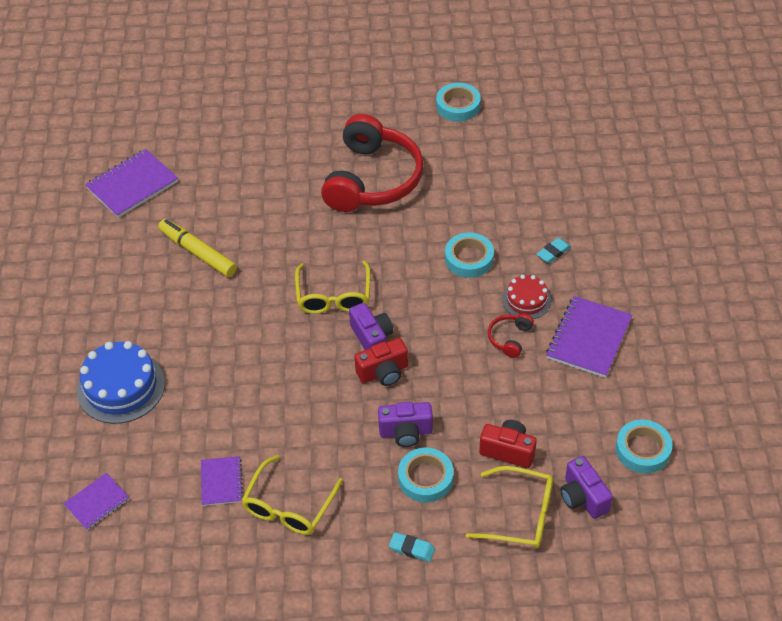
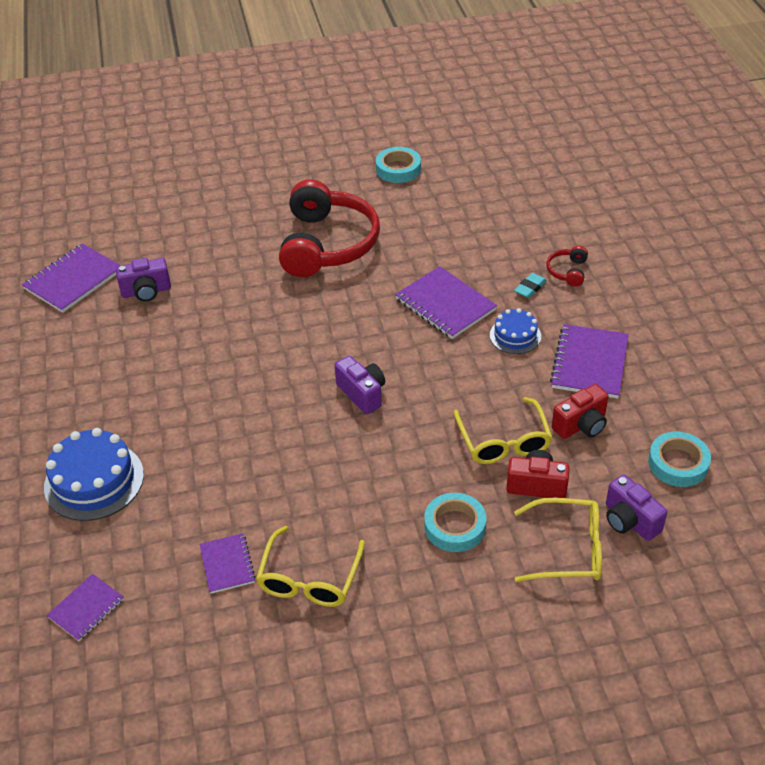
camera: 10 degrees left, 5 degrees down
(198, 253) = (156, 335): yellow marker -> none
(333, 296) = (311, 358): yellow glasses -> yellow glasses (503, 441)
(383, 373) = (382, 426): red camera -> red camera (581, 425)
(406, 432) = (421, 482): purple camera -> purple camera (146, 291)
(412, 549) = (458, 603): turquoise eraser -> none
(469, 259) = (445, 304): turquoise tape -> purple notebook
(509, 338) = (507, 374): red headphones -> red headphones (567, 271)
(526, 300) = (515, 335): red cake -> blue cake

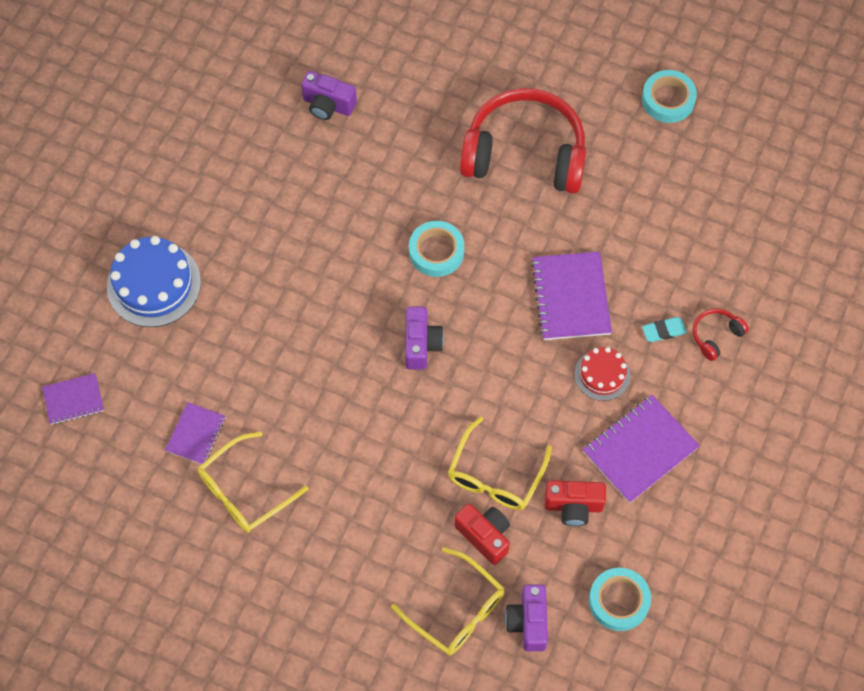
camera: 35 degrees right, 20 degrees up
(73, 280) = (277, 49): purple notebook -> none
(327, 244) = (525, 153): red headphones -> red headphones turned 120 degrees counterclockwise
(455, 526) = (388, 525): turquoise tape -> turquoise tape (436, 251)
(515, 335) = (602, 374): blue cake -> red cake

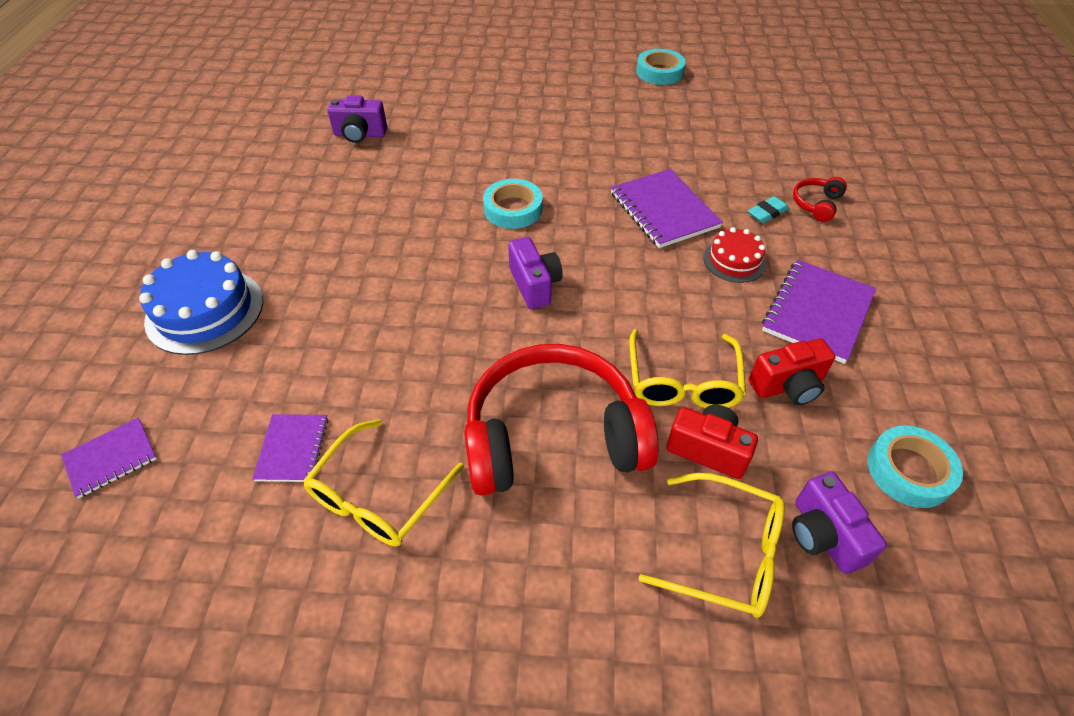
camera: 20 degrees left, 15 degrees down
(525, 153) = (560, 126): red headphones -> red headphones (553, 435)

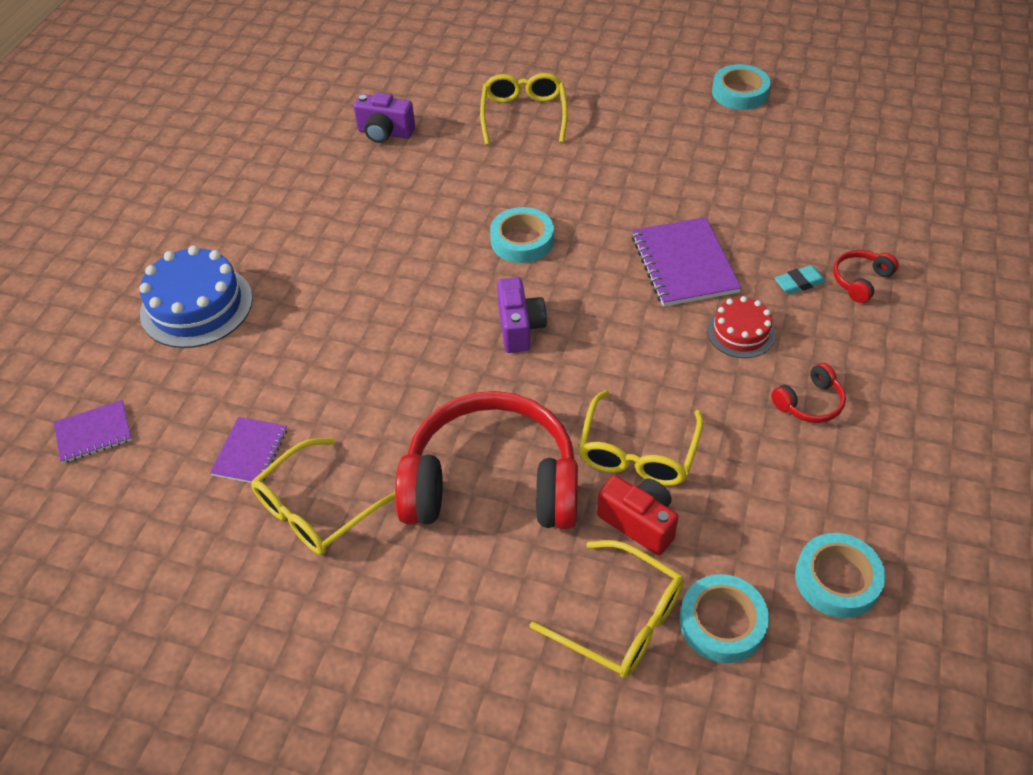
camera: 15 degrees right, 0 degrees up
(482, 107) = (524, 115): none -> yellow glasses
(788, 386) = (745, 474): red camera -> none
(817, 312) = (809, 403): purple notebook -> red headphones
(823, 535) = (722, 622): purple camera -> turquoise tape

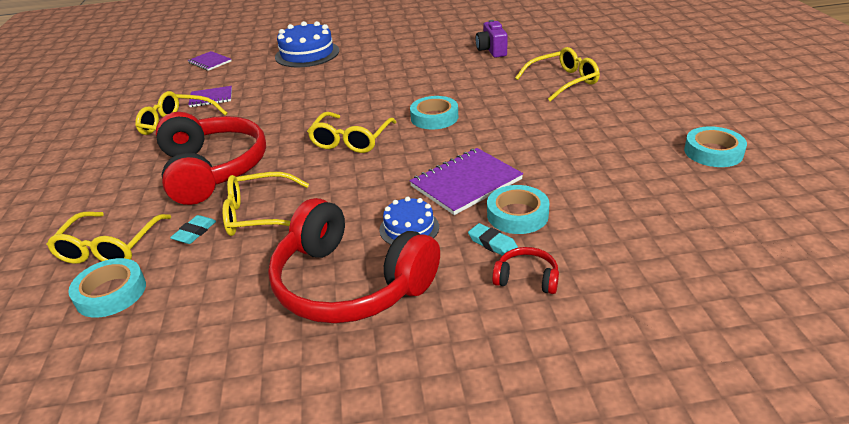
camera: 65 degrees right, 15 degrees down
(519, 328) = (351, 140): purple camera -> yellow glasses
(639, 522) = (195, 232): red camera -> turquoise eraser
(740, 332) = (409, 228): red cake -> blue cake
(809, 403) = (349, 284): red headphones -> red headphones, size x2.48
(837, 579) = (159, 344): turquoise tape -> turquoise tape (517, 215)

